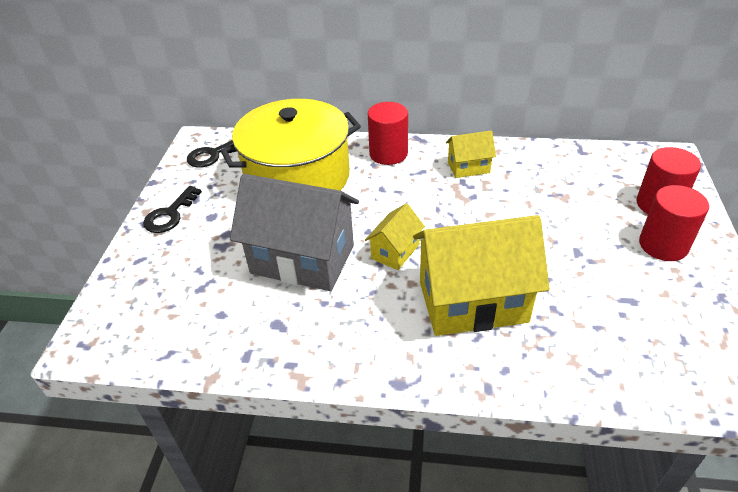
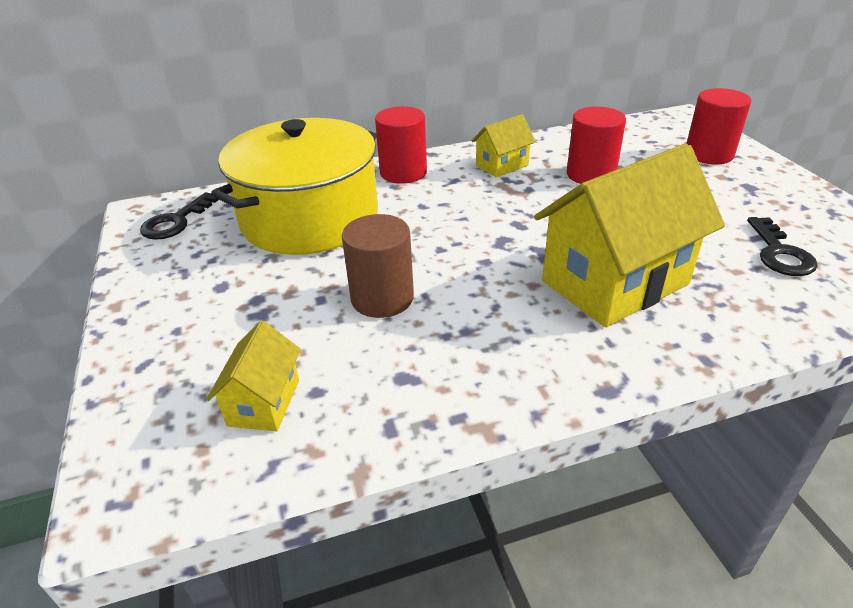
camera: 25 degrees left, 5 degrees down
(170, 214) = (157, 299): black key -> black key (779, 253)
(302, 259) = (382, 298): grey house -> brown cylinder
(395, 251) = (488, 260): yellow house -> yellow house (264, 402)
(663, 245) = (744, 184): red cylinder -> red cylinder (590, 174)

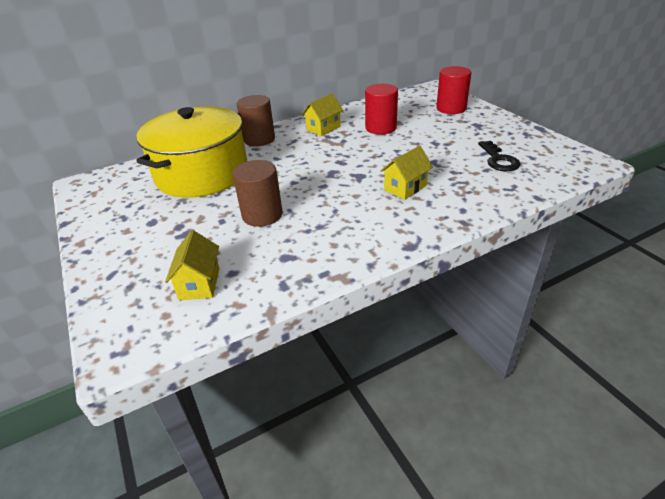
camera: 10 degrees left, 0 degrees up
(176, 222) = (108, 187): black key -> none
(403, 173) = (259, 139): red cylinder -> brown cylinder
(615, 282) = (405, 188): yellow house -> yellow house, size x0.48

